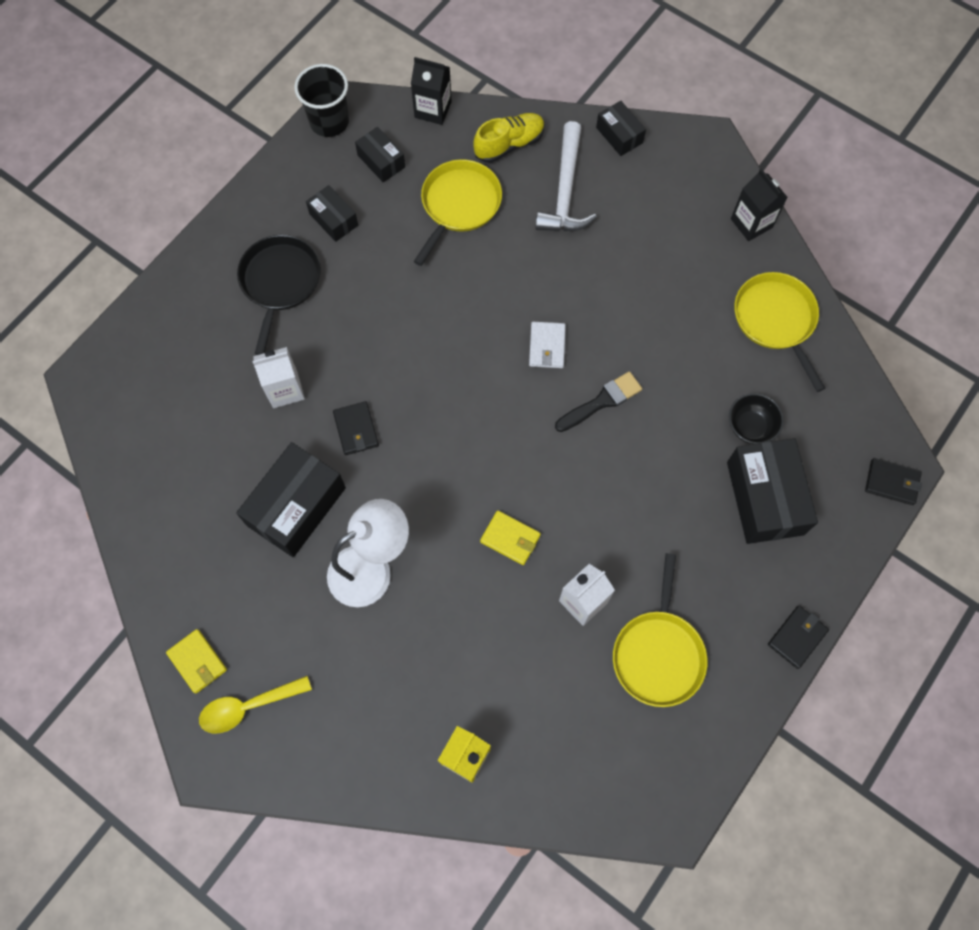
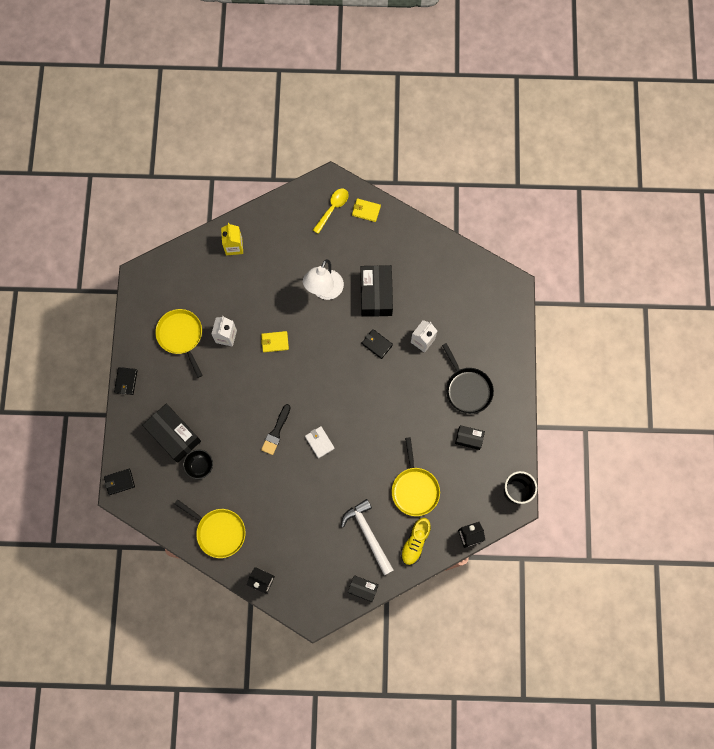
camera: 145 degrees right, 5 degrees up
(381, 161) = (471, 487): black box -> none

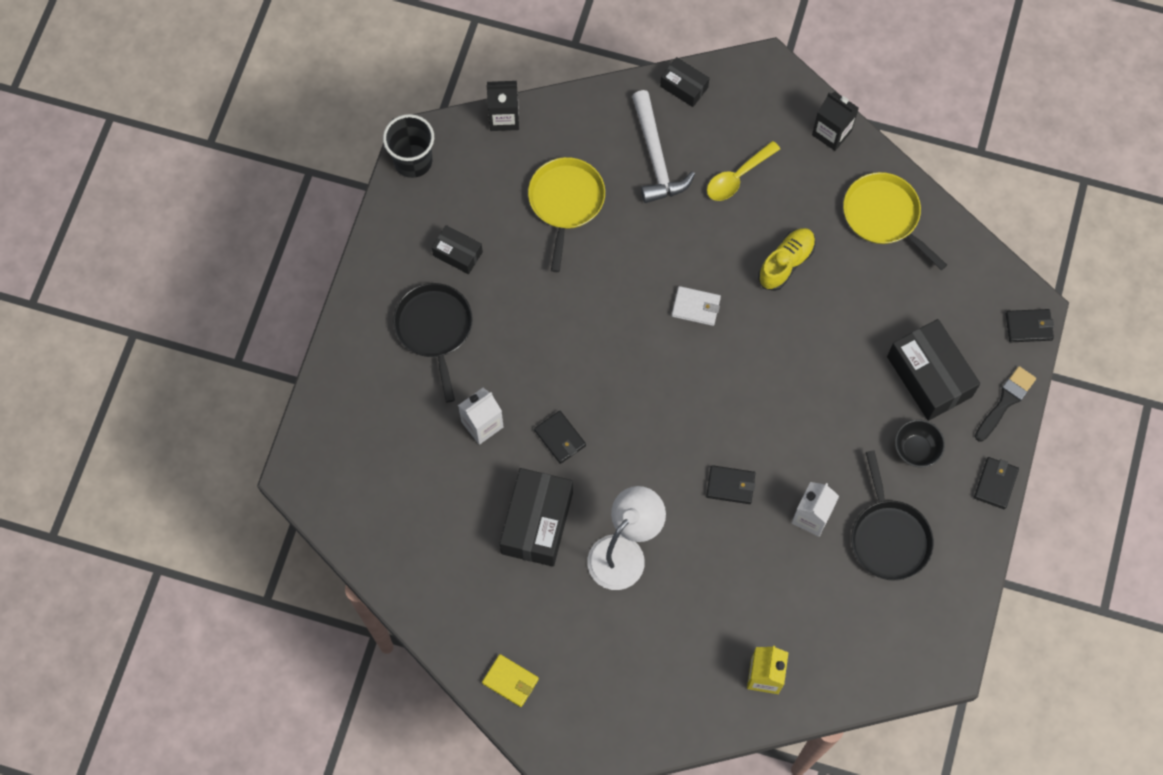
camera: 165 degrees left, 5 degrees down
(181, 336) = (889, 537): yellow pan -> black pan
(200, 466) = (895, 319): black bowl -> black bowl (916, 449)
(275, 342) = (730, 485): yellow wallet -> black wallet
(276, 432) = (762, 340): black brush -> black brush (1005, 401)
(319, 442) = (696, 307): white wallet -> white wallet turned 60 degrees counterclockwise
(333, 208) = (569, 702): yellow spoon -> yellow spoon (737, 177)
(415, 542) = (588, 129): yellow shoe -> yellow shoe (786, 263)

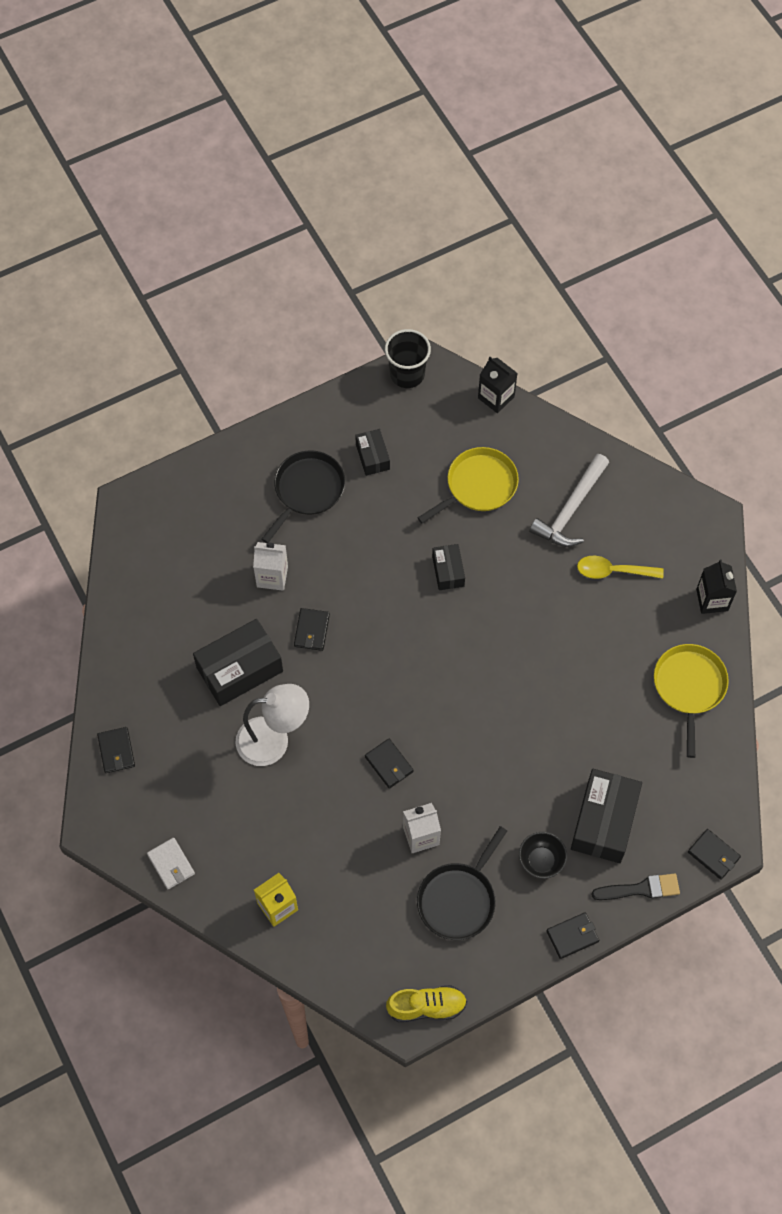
camera: 45 degrees right, 5 degrees down
(510, 681) = (116, 751): yellow wallet -> black wallet
(684, 87) = (640, 481): black box -> black box (448, 571)
(696, 307) = (492, 629): white wallet -> white wallet (171, 864)
(786, 263) = (585, 656): yellow shoe -> yellow shoe (426, 1006)

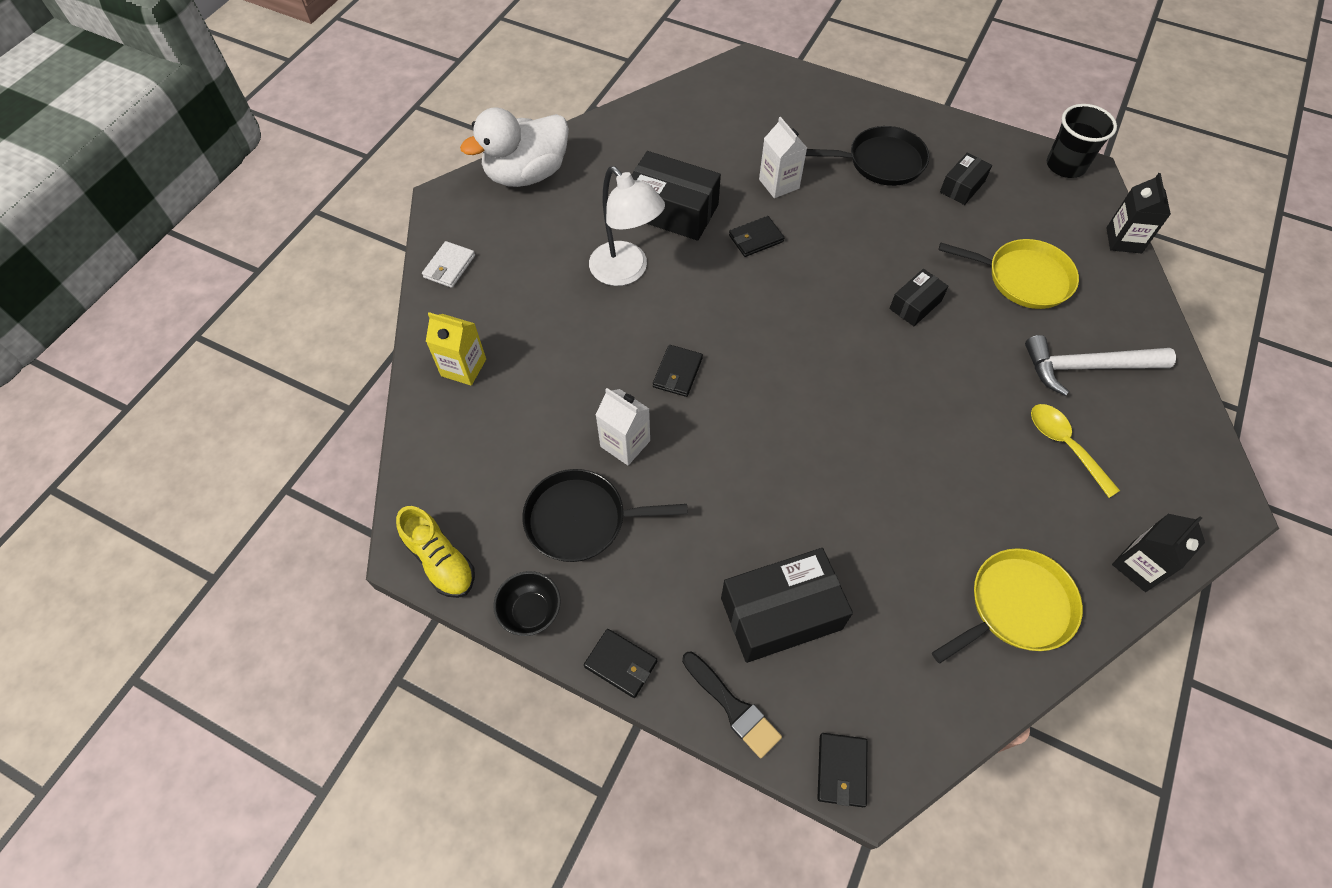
camera: 55 degrees right, 5 degrees down
(116, 751) = (527, 174): black wallet -> white duck
(541, 860) = (685, 575): black bowl -> black bowl (531, 611)

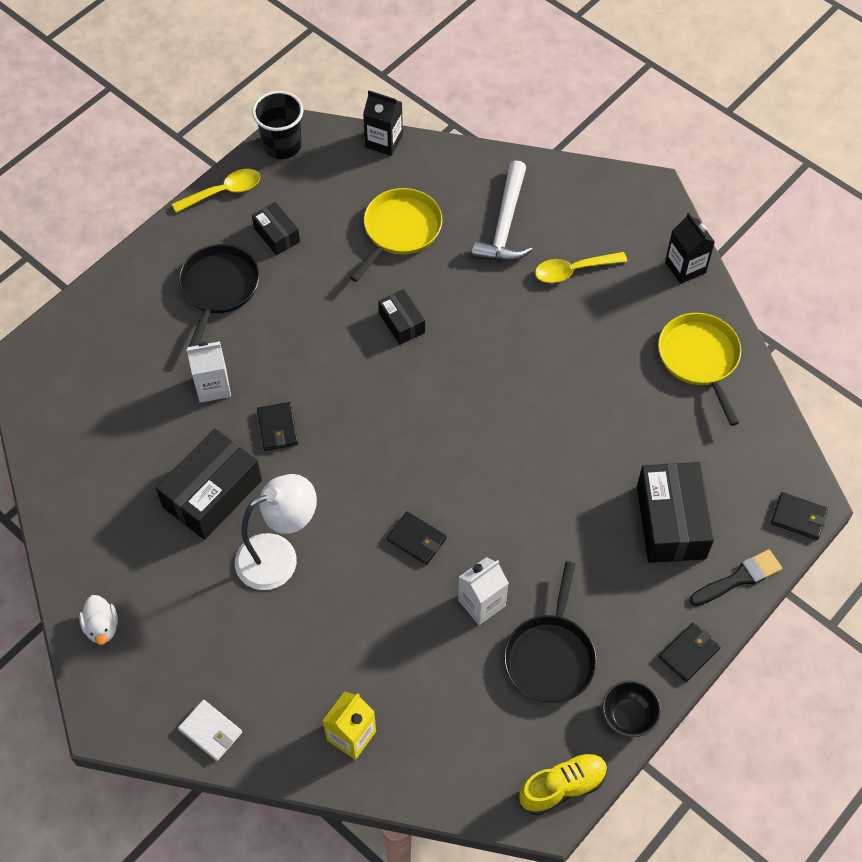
camera: 75 degrees left, 0 degrees up
(527, 174) = (102, 627): white duck -> white duck, size x0.46
(987, 139) = (224, 192): none -> yellow spoon

